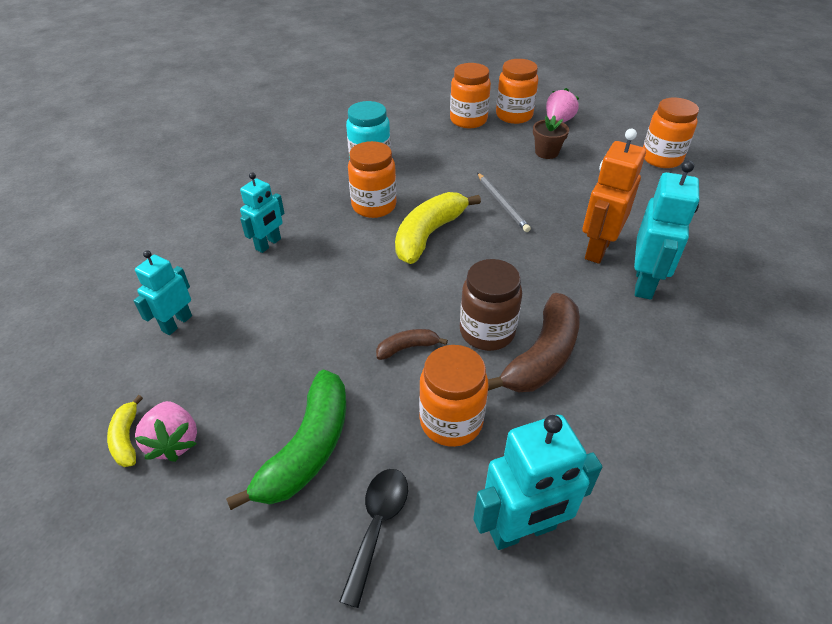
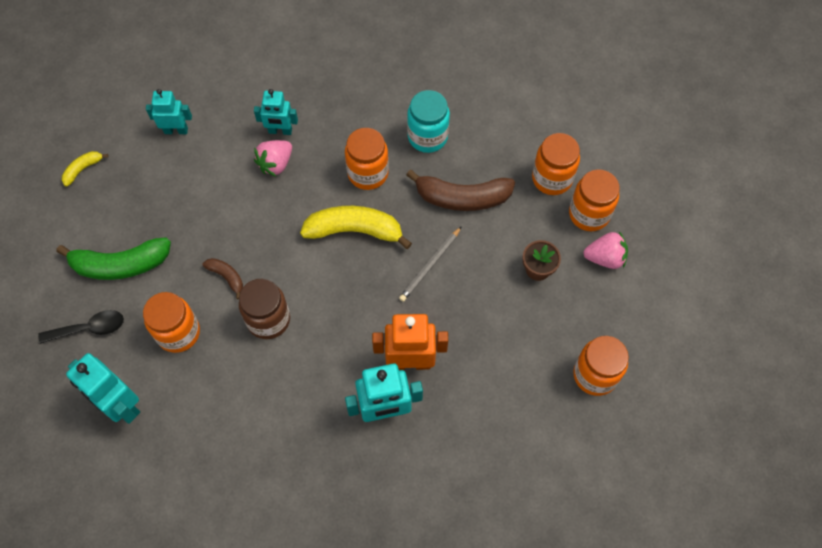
camera: 60 degrees right, 20 degrees up
(174, 442) = (92, 194): pink strawberry -> pink strawberry (276, 164)
(542, 356) = (263, 365): brown banana -> brown banana (462, 197)

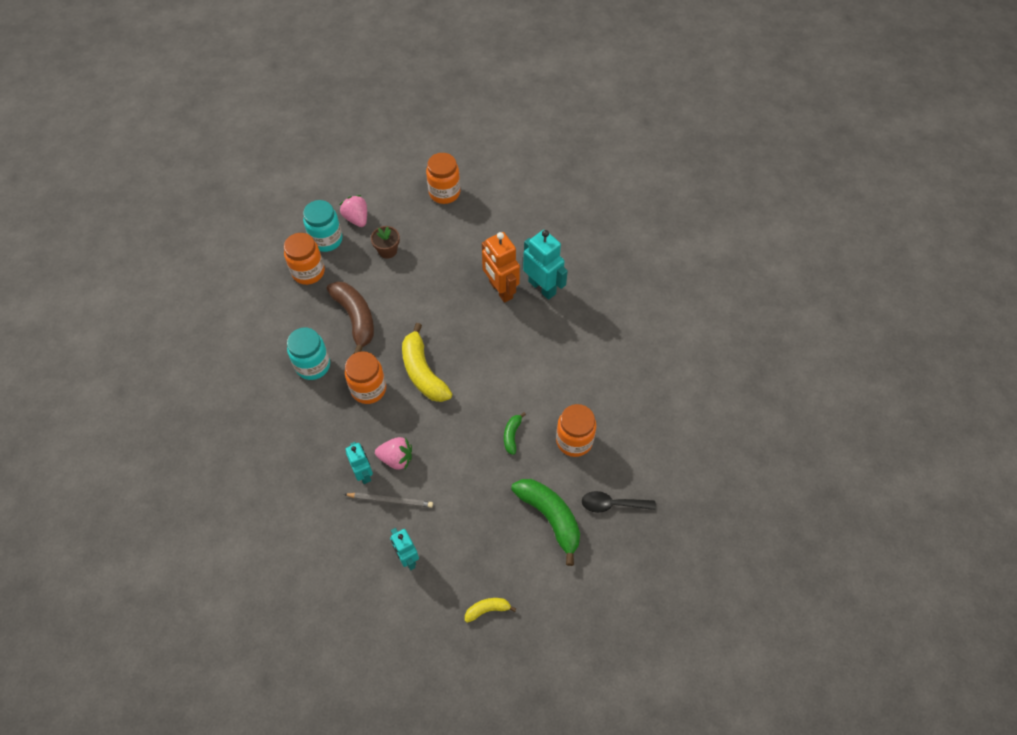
camera: 120 degrees left, 5 degrees down
(83, 169) = (487, 609): yellow banana -> yellow banana turned 150 degrees clockwise
(89, 328) = (612, 504): black spoon -> black spoon turned 45 degrees counterclockwise
(121, 405) = (648, 444): turquoise robot -> none
(227, 277) = (512, 435): brown banana -> green banana
(268, 320) = (526, 388): brown jar -> none
(430, 265) = (422, 312): grey pencil -> grey pencil (390, 500)
(589, 214) = (326, 240): orange jar -> turquoise jar

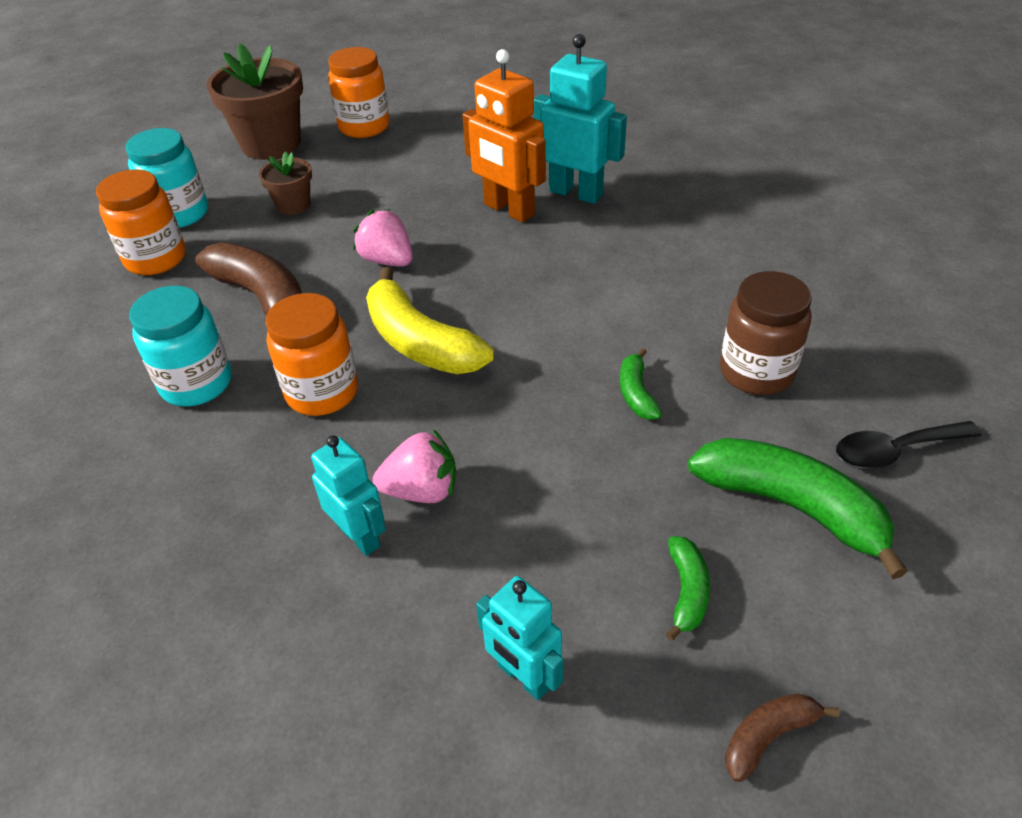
camera: 15 degrees left, 15 degrees down
(356, 218) = (227, 180): pink strawberry -> pink strawberry (387, 260)
(388, 193) = (271, 144): none -> brown flower pot
(390, 500) = (438, 571): grey pencil -> none
(486, 542) = (687, 592): none -> green banana
(487, 609) = (768, 736): yellow banana -> brown banana
(574, 441) = (756, 372): orange jar -> brown jar

